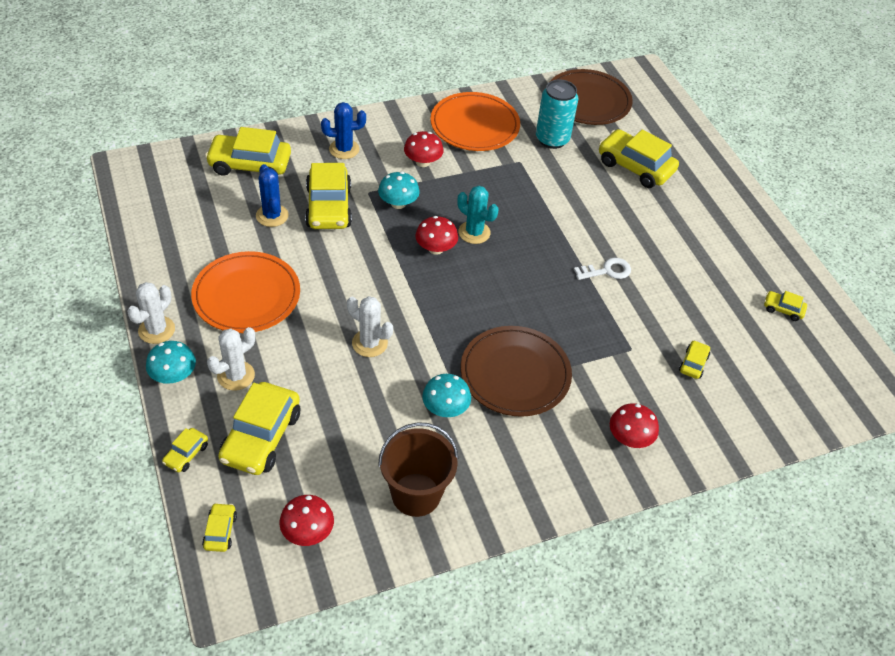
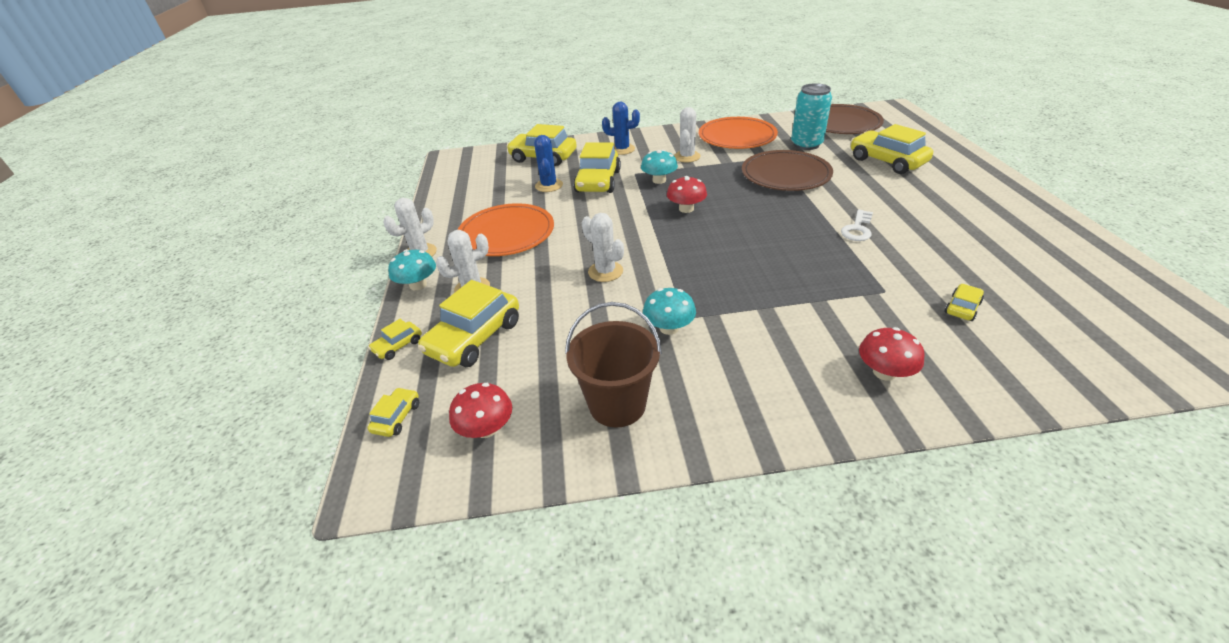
camera: 20 degrees right, 10 degrees down
(423, 162) = (687, 157): red mushroom -> white cactus
(474, 232) = (725, 199): turquoise cactus -> none
(515, 374) = (750, 304): brown plate -> brown plate (785, 174)
(607, 271) = (857, 229): white key -> white key turned 120 degrees clockwise
(783, 309) = (1070, 267): yellow car -> none

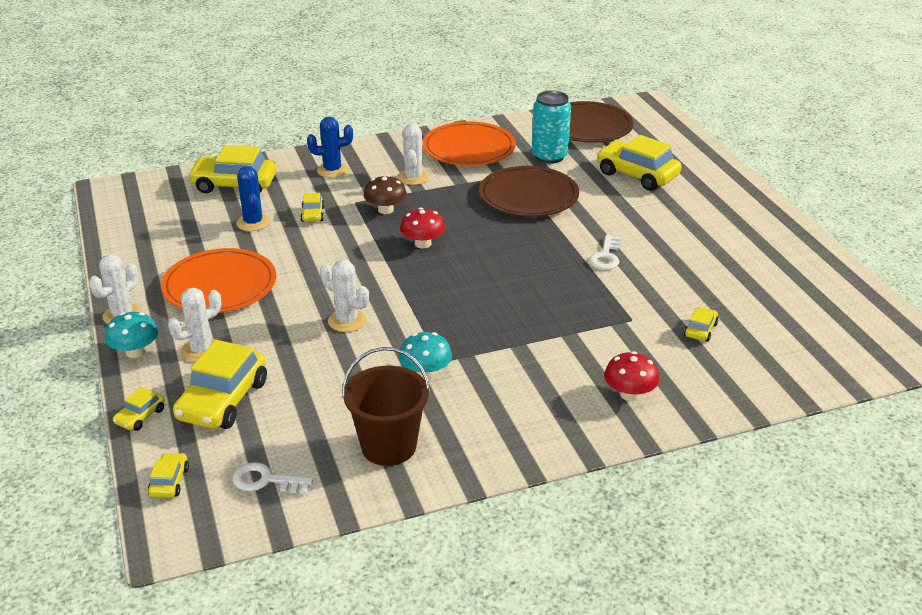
camera: 15 degrees left, 5 degrees down
(486, 428) = (266, 481): red mushroom -> white key
(598, 181) = (312, 214): yellow car -> yellow car, size x0.47
(659, 180) = (385, 210): turquoise mushroom -> brown mushroom

